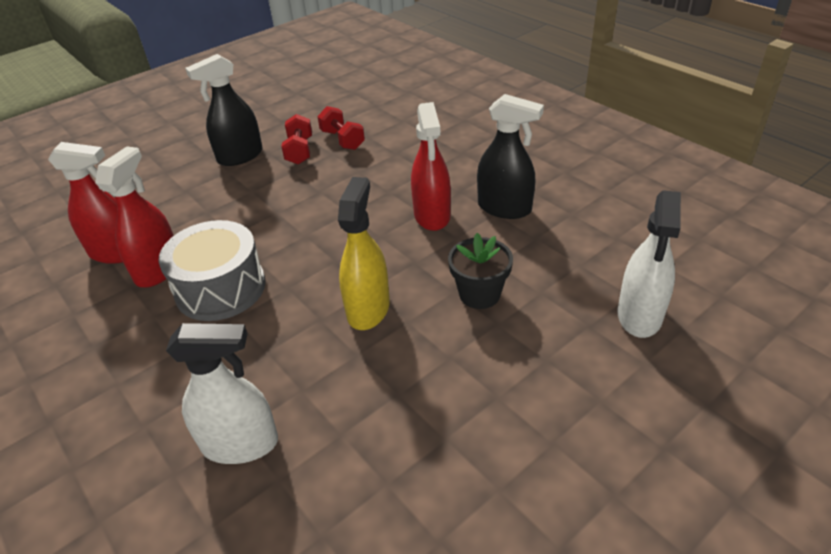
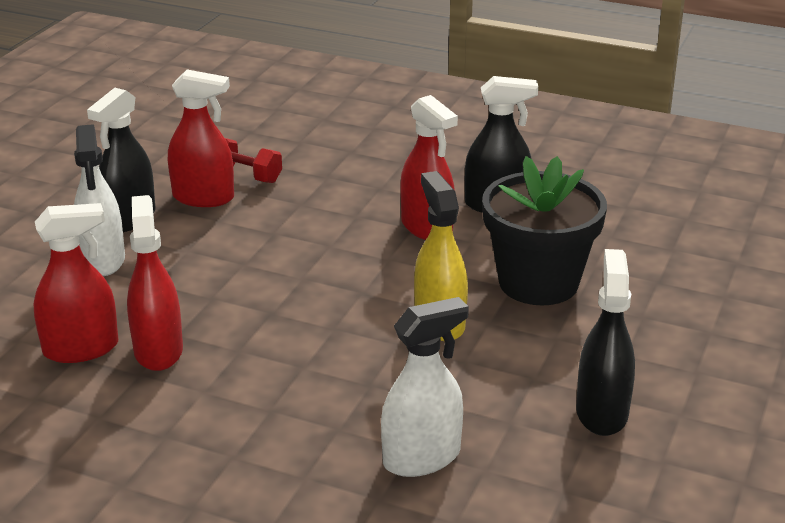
camera: 30 degrees left, 10 degrees down
(220, 288) = (257, 347): grey drum -> none
(299, 151) = (203, 198): red dumbbell -> red spray bottle
(426, 456) = (601, 412): none -> black spray bottle
(479, 294) = (538, 283): black flower pot -> black flower pot, size x1.78
(639, 315) = (694, 263): white spray bottle -> white spray bottle (103, 260)

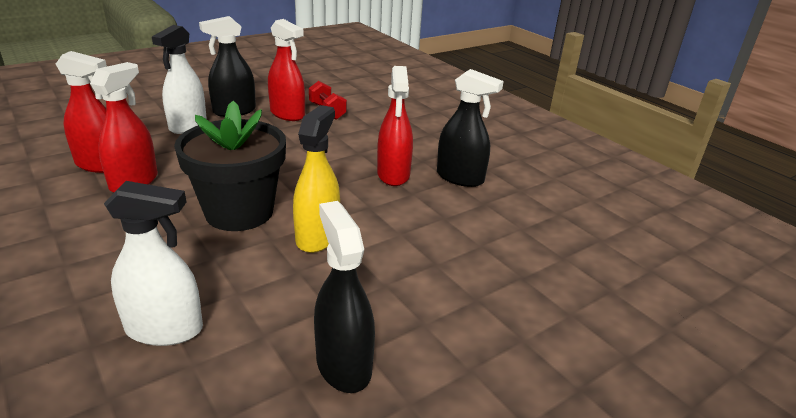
camera: 30 degrees right, 0 degrees up
(538, 283) = (424, 239): black flower pot -> black flower pot (239, 212)
(601, 412) = (343, 364): black spray bottle -> black spray bottle turned 60 degrees counterclockwise

